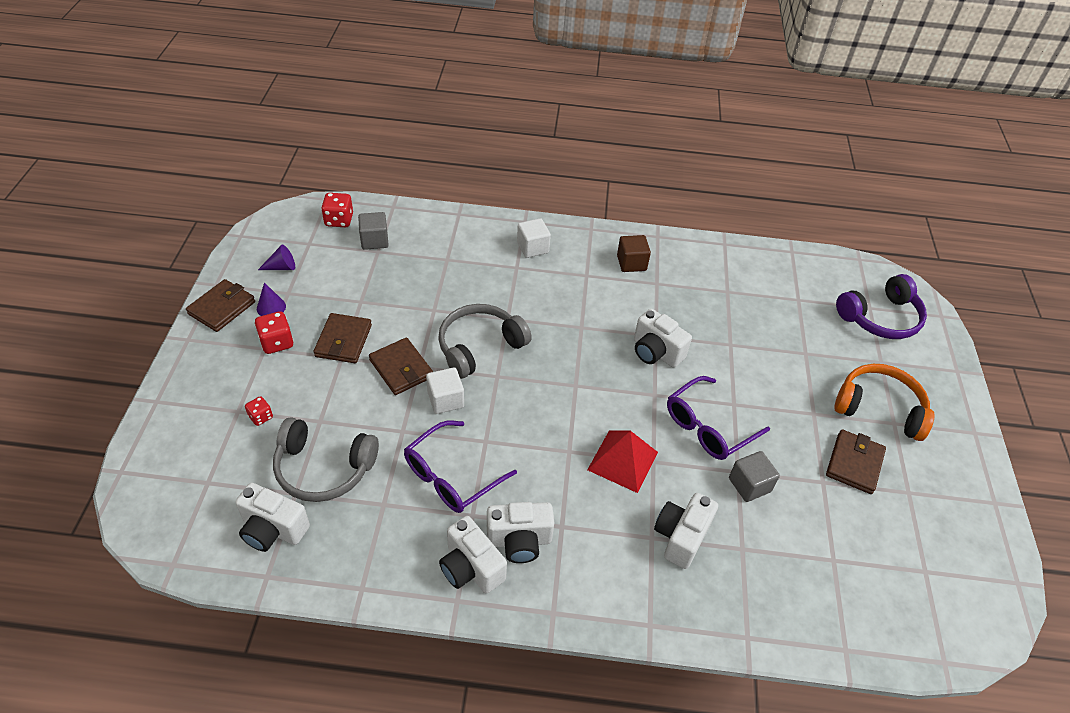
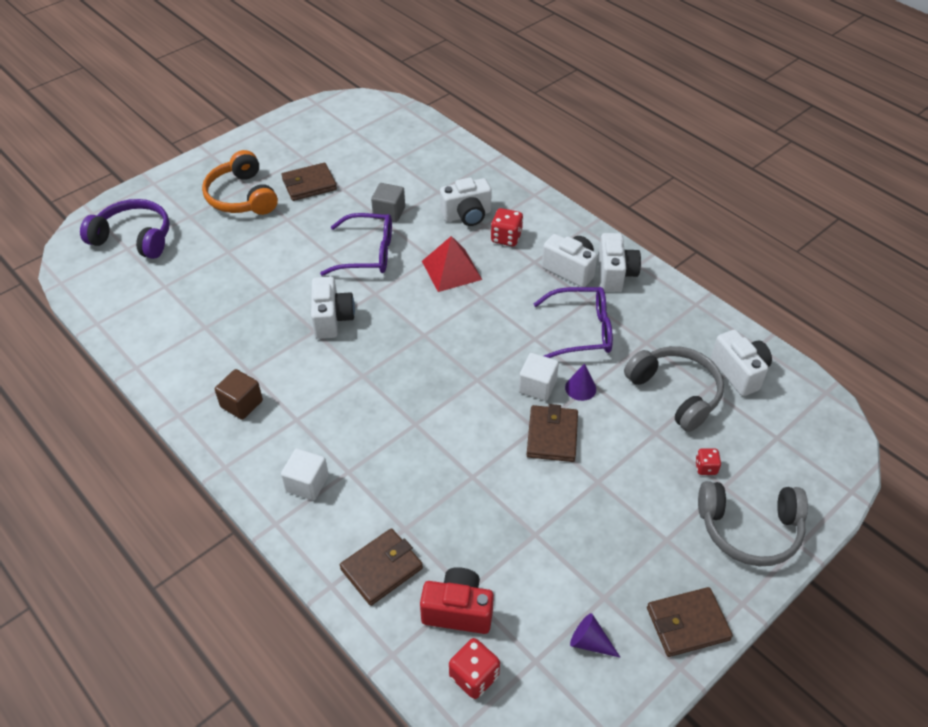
camera: 135 degrees left, 0 degrees up
(271, 307) = (633, 588): purple cone -> purple cone (580, 388)
(277, 343) = (650, 538): red dice -> red dice (506, 238)
(343, 341) = (584, 498): brown wallet -> brown wallet (381, 568)
(374, 240) = (458, 610): grey cube -> red camera
(479, 346) = (466, 413): grey headphones -> grey headphones (749, 530)

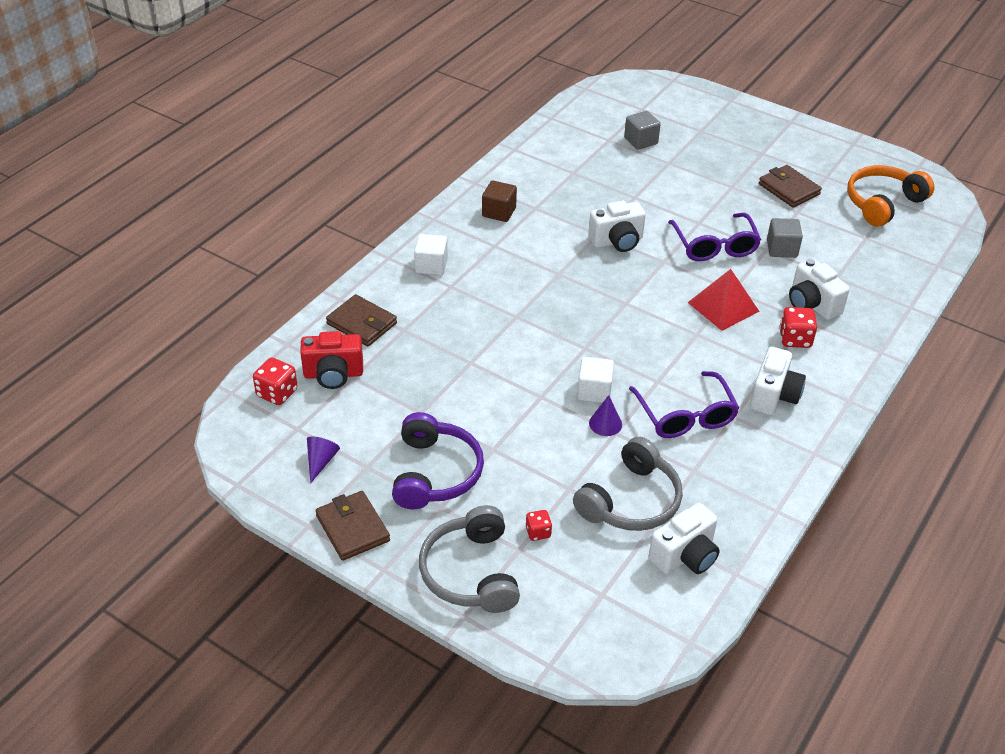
camera: 75 degrees right, 5 degrees down
(134, 237) = (656, 109): purple headphones -> purple headphones (435, 473)
(181, 262) = (640, 141): none -> grey cube
(241, 197) = (744, 153): orange headphones -> orange headphones (882, 203)
(458, 610) = (333, 374): red camera -> red camera turned 90 degrees clockwise
(552, 436) = (536, 409): brown wallet -> none
(615, 274) = (787, 434): white camera -> none

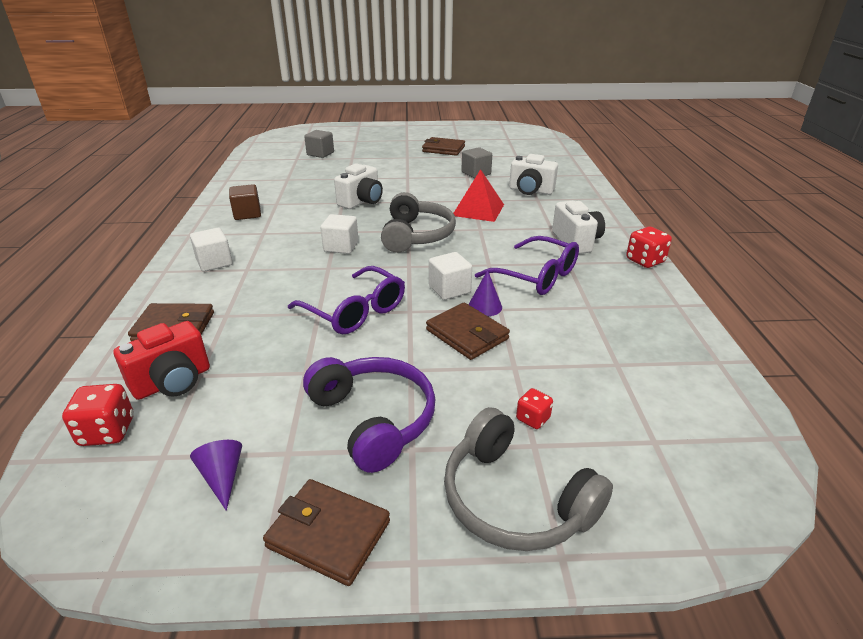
camera: 35 degrees left, 10 degrees down
(547, 296) = (341, 247): none -> white cube
(563, 442) = (467, 334): none -> brown wallet
(631, 501) = (575, 350): grey headphones -> grey headphones (417, 235)
(685, 556) = (669, 369): white camera -> none
(714, 246) = (432, 184): purple glasses -> purple glasses (355, 311)
(795, 339) = (545, 210): red dice -> red dice (645, 261)
(882, 203) = (504, 141): orange headphones -> none

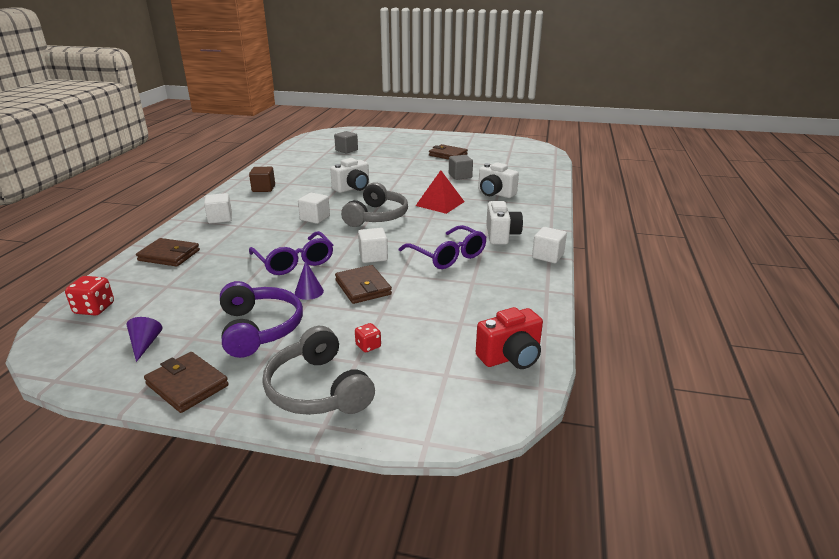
camera: 15 degrees right, 5 degrees down
(173, 382) = (148, 287): red camera -> red camera (511, 357)
(485, 306) = (391, 271): purple cone -> purple cone (309, 292)
(645, 261) = (547, 256): red dice -> white cube

